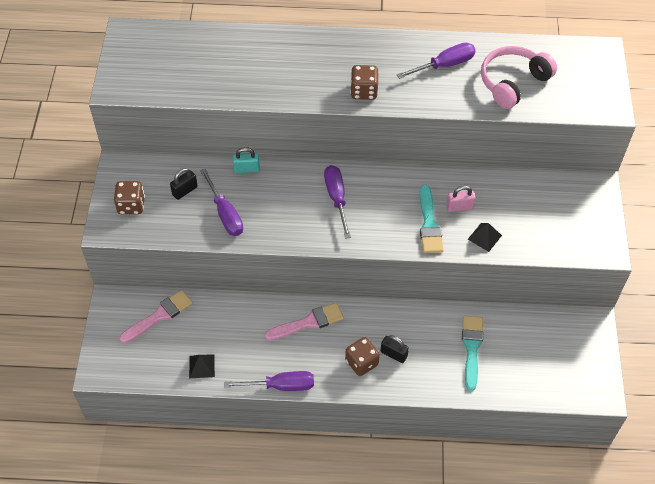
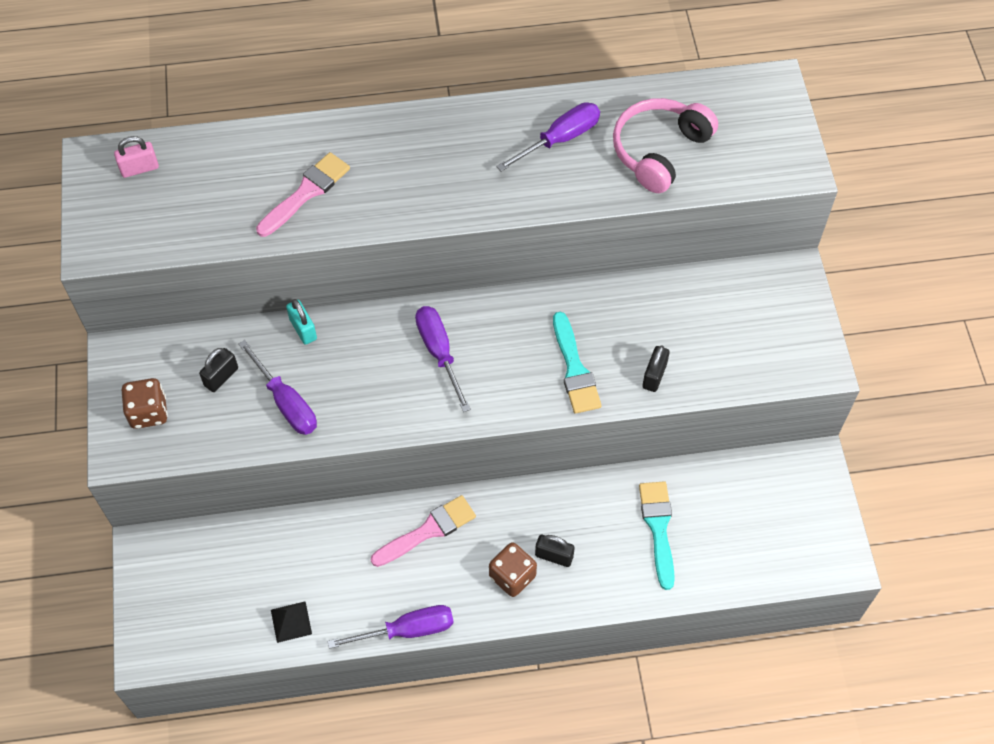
camera: 10 degrees left, 5 degrees up
(159, 315) = (216, 558): pink brush -> pink brush (306, 192)
(246, 169) = (303, 329): turquoise padlock -> turquoise padlock turned 75 degrees clockwise
(364, 91) = (454, 198): brown dice -> none
(459, 207) = (612, 337): pink padlock -> pink padlock (139, 168)
(484, 237) = (654, 376): black pyramid -> black padlock

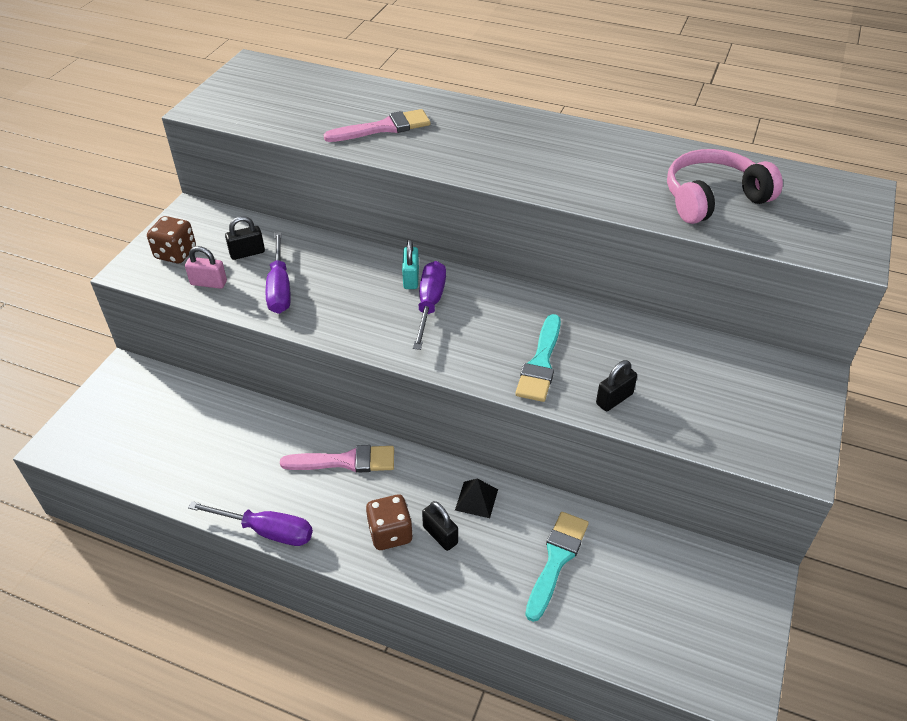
camera: 30 degrees right, 15 degrees down
(139, 168) = (277, 78): pink padlock -> pink padlock (208, 283)
(291, 621) = (181, 475): black pyramid -> black pyramid (476, 499)
(303, 329) = (335, 247): turquoise padlock -> turquoise padlock (411, 278)
(560, 139) = (624, 162): purple screwdriver -> none

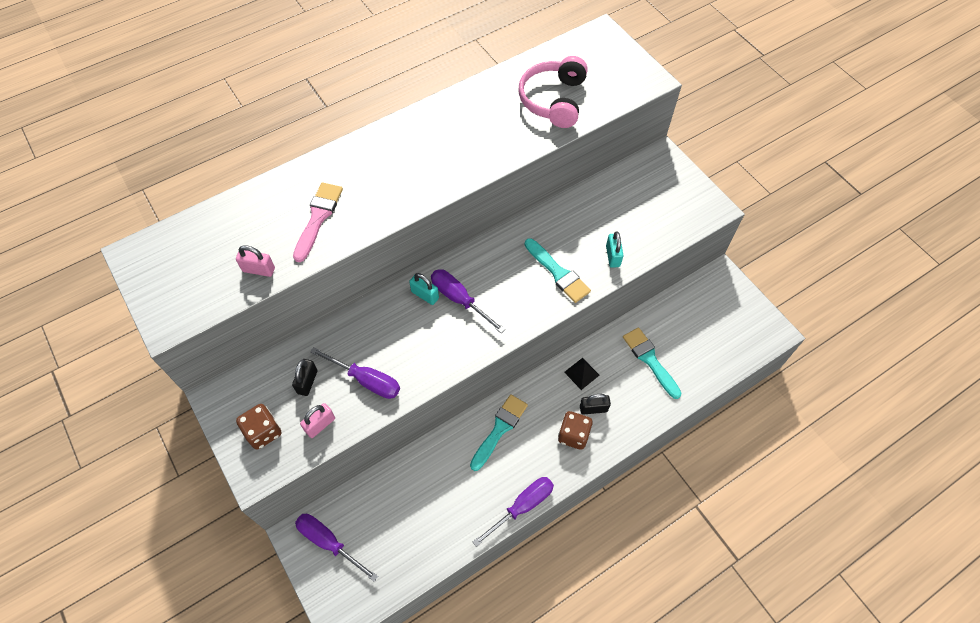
camera: 55 degrees left, 15 degrees up
(129, 396) = (329, 542): none -> purple screwdriver
(295, 124) = (259, 269): none -> pink padlock
(345, 461) = (499, 429): pink brush -> turquoise brush
(614, 399) = (612, 256): black padlock -> turquoise padlock

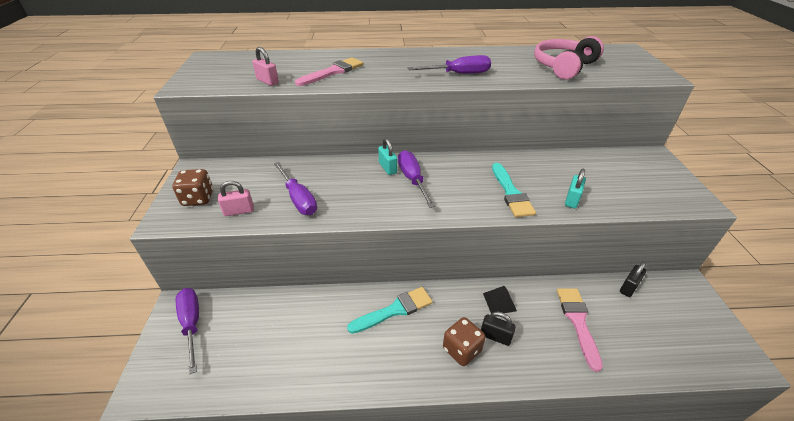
camera: 30 degrees right, 20 degrees down
(307, 382) = (257, 183): black padlock -> black padlock (628, 287)
(522, 506) = (370, 388): purple screwdriver -> purple screwdriver (459, 74)
(650, 360) = (577, 322): turquoise brush -> pink brush

